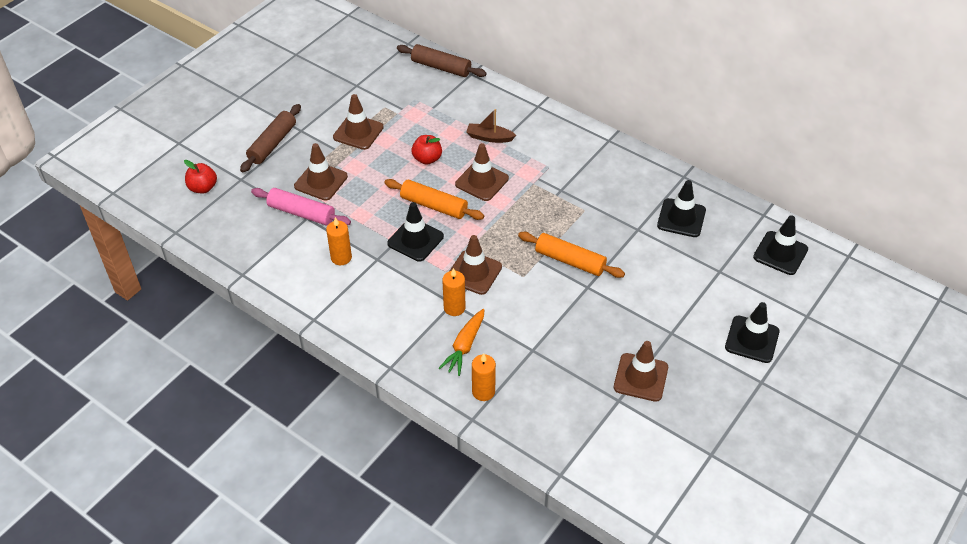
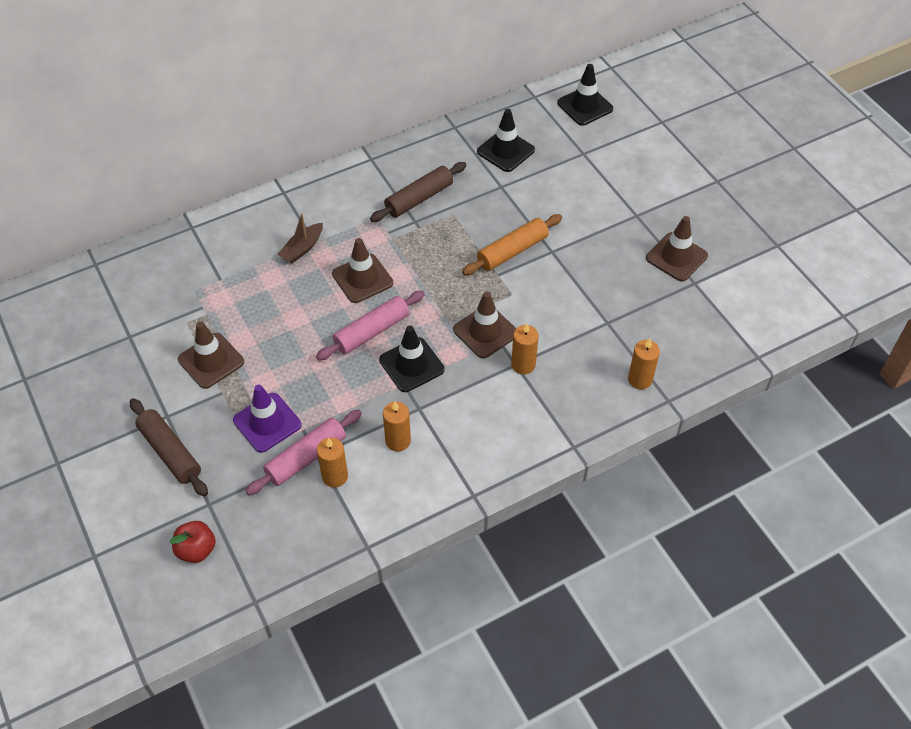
camera: 65 degrees left, 5 degrees up
(293, 234) = (335, 476): none -> orange candle
(321, 181) = (267, 422): brown traffic cone -> purple traffic cone
(427, 159) = (298, 312): red apple -> none
(434, 206) = (372, 331): orange rolling pin -> pink rolling pin
(441, 67) = (160, 249): brown rolling pin -> brown rolling pin (419, 198)
(464, 346) = (577, 374): orange carrot -> none
(752, 339) = (670, 166): black traffic cone -> none

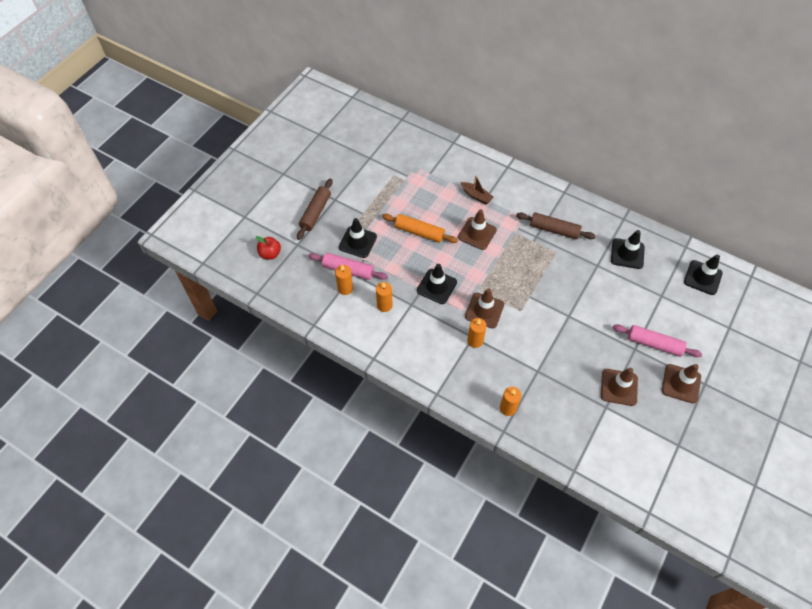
camera: 60 degrees right, 5 degrees up
(211, 361) = (378, 198): brown traffic cone -> brown traffic cone (681, 383)
(267, 422) = (357, 242): purple traffic cone -> black traffic cone
(302, 248) = (476, 196): brown boat -> brown boat turned 150 degrees counterclockwise
(372, 331) = (445, 256): pink rolling pin -> pink rolling pin (654, 344)
(512, 251) = (552, 295): orange rolling pin -> orange rolling pin (419, 232)

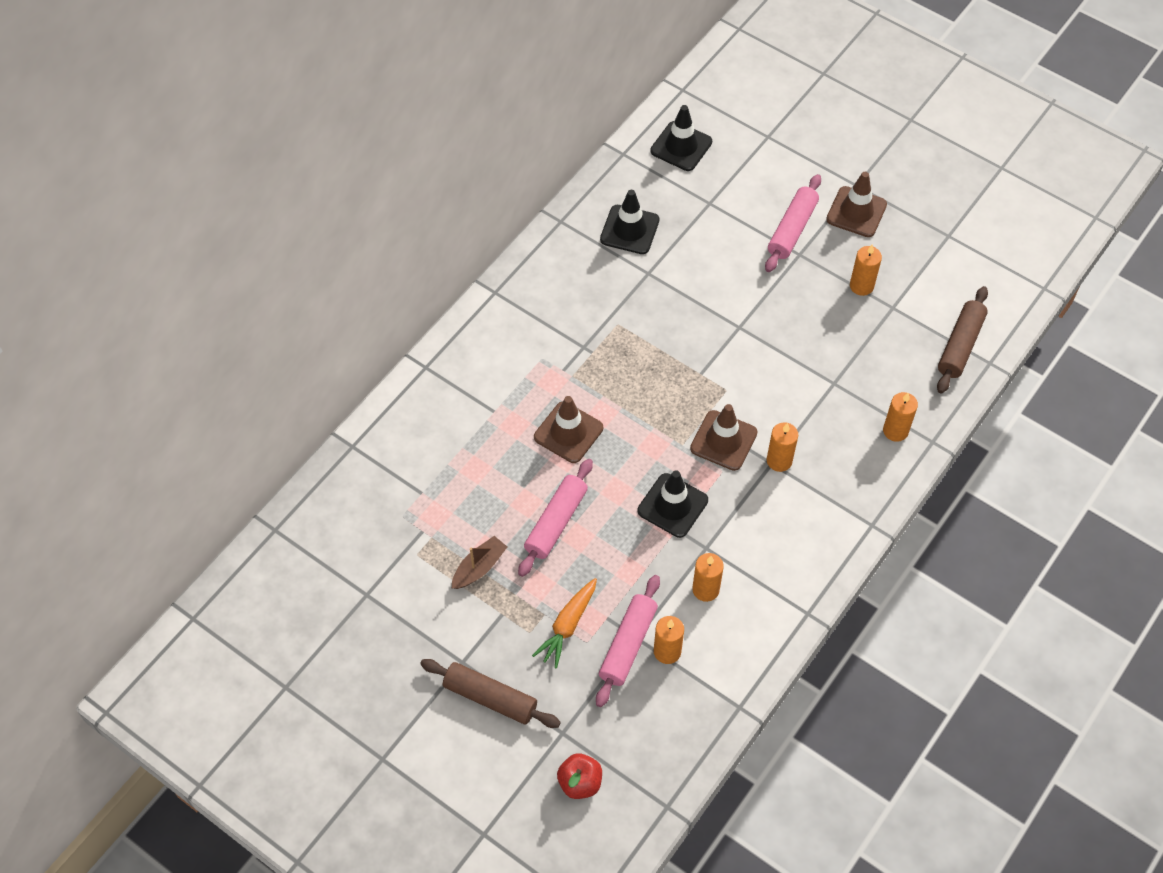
camera: 85 degrees left, 0 degrees up
(357, 242) = (567, 626): black traffic cone -> orange carrot
(419, 232) = (556, 522): orange rolling pin -> pink rolling pin
(476, 196) = (486, 423): brown boat -> brown boat (479, 567)
(554, 230) = (573, 319): brown rolling pin -> brown rolling pin (960, 345)
(619, 387) = (861, 286): brown traffic cone -> orange candle

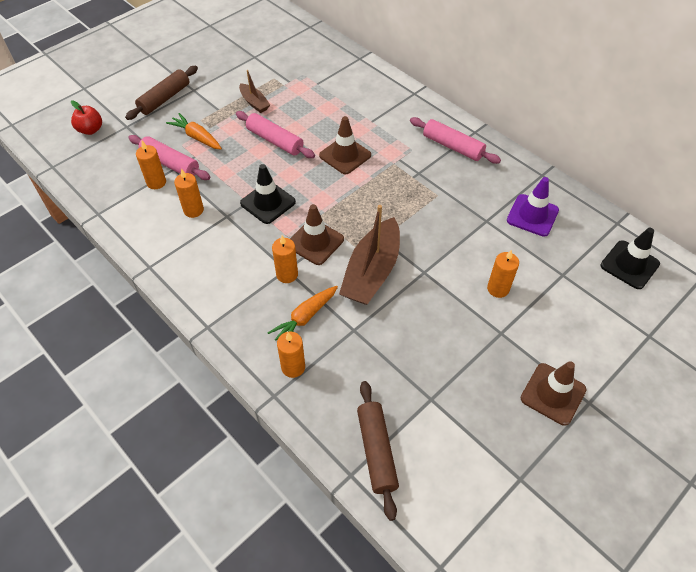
camera: 100 degrees right, 5 degrees down
(629, 230) = (532, 215): black traffic cone -> purple traffic cone
(752, 376) = (372, 271): none -> brown boat
(792, 229) = (531, 333): pink rolling pin -> pink rolling pin (453, 146)
(832, 431) = (305, 318): none -> orange carrot
(861, 286) = (459, 377): orange candle -> orange candle (498, 289)
(960, 345) = (376, 451): brown rolling pin -> brown rolling pin turned 45 degrees clockwise

